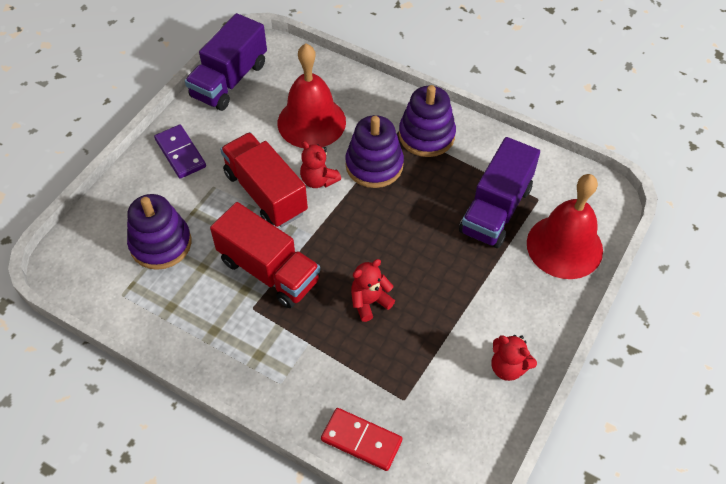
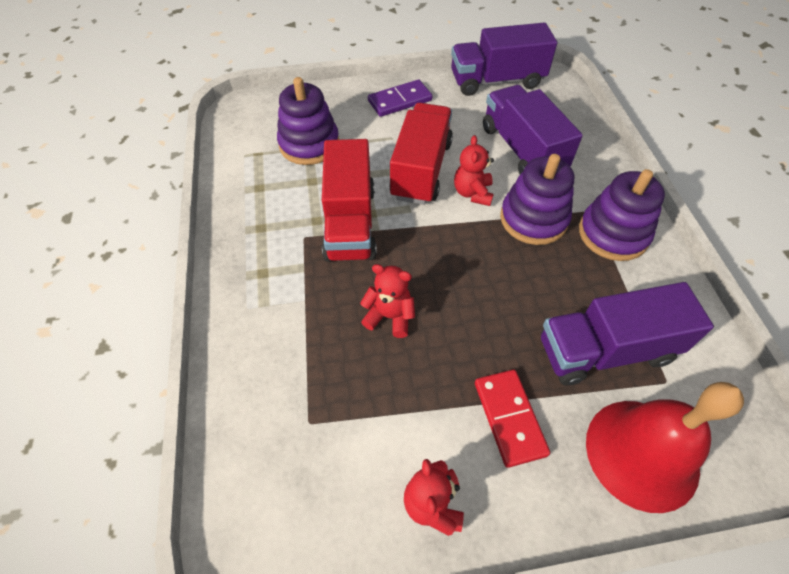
camera: 50 degrees right, 0 degrees up
(180, 153) = (400, 101): purple domino -> purple domino turned 45 degrees clockwise
(311, 122) = (522, 150): red bell -> purple truck
(361, 440) = (235, 416): red domino -> red domino (509, 418)

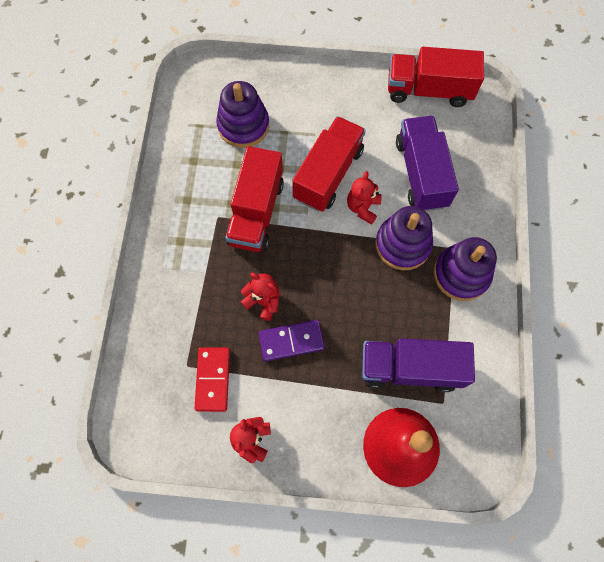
camera: 15 degrees right, 15 degrees up
(400, 101) = (333, 94): purple domino -> purple domino (291, 341)
(496, 81) = (429, 90): purple truck -> red truck
(509, 418) = (321, 398): red domino -> red domino (213, 379)

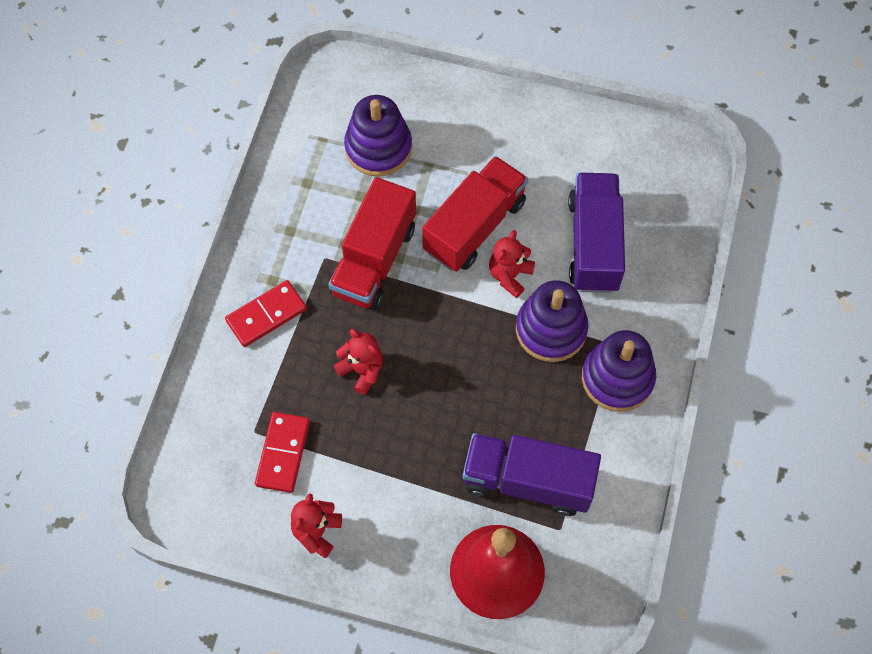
camera: 10 degrees right, 5 degrees down
(180, 269) = (266, 315): none -> red domino
(291, 341) = (387, 424): purple domino -> none
(429, 90) = (627, 138): red truck -> none

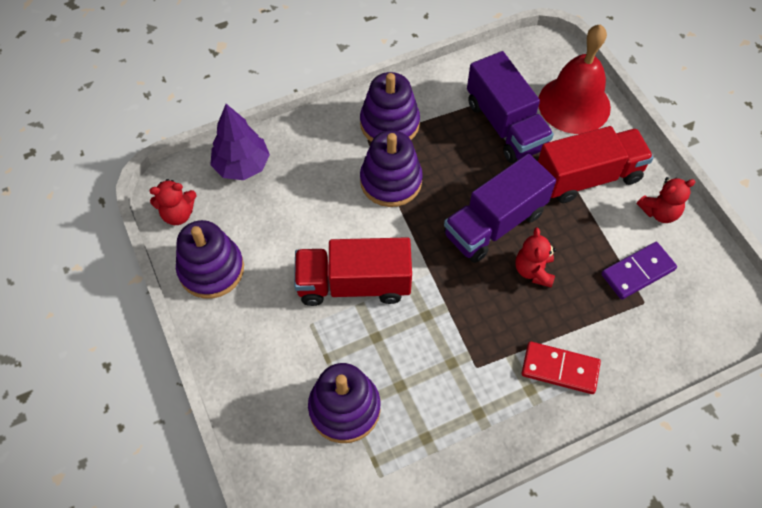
camera: 130 degrees left, 5 degrees down
(283, 453) = (638, 272): red domino -> purple domino
(374, 260) = (444, 330): red truck -> red truck (588, 177)
(510, 275) = (373, 233): red teddy bear -> red teddy bear (178, 214)
(579, 137) = (211, 269): none -> purple stacking toy
(594, 244) = (300, 199): purple truck -> purple truck (494, 224)
(670, 224) = (242, 166): none -> purple tree

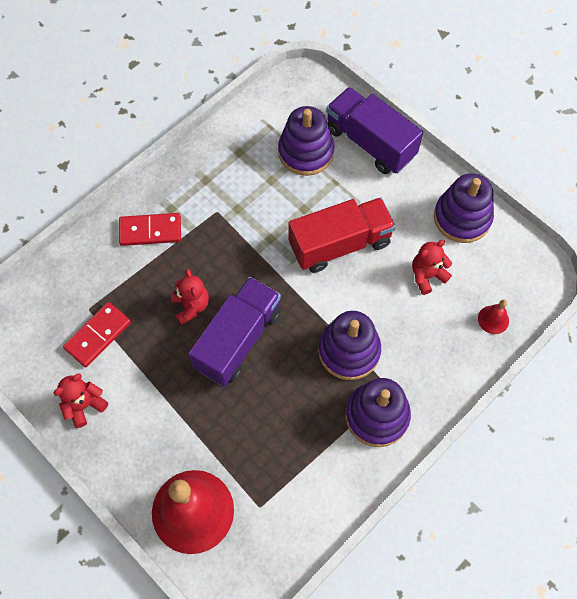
camera: 160 degrees right, 5 degrees up
(178, 214) = (519, 255): red teddy bear -> red teddy bear (427, 276)
(242, 166) = (493, 319): purple tree -> red bell
(505, 125) = (259, 456): purple truck -> purple truck (370, 142)
(588, 177) = (160, 421): red truck -> none
(638, 272) = (98, 335): purple domino -> red domino

